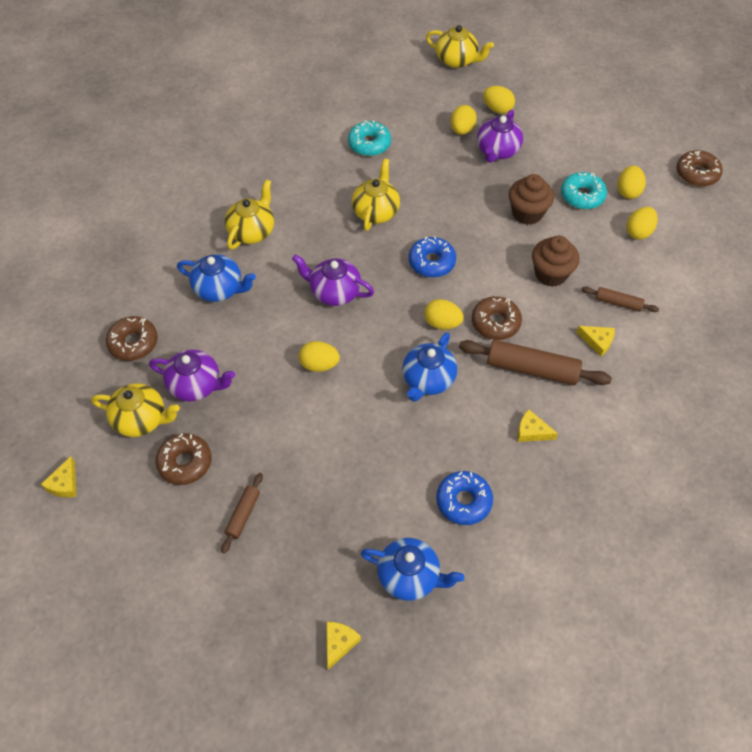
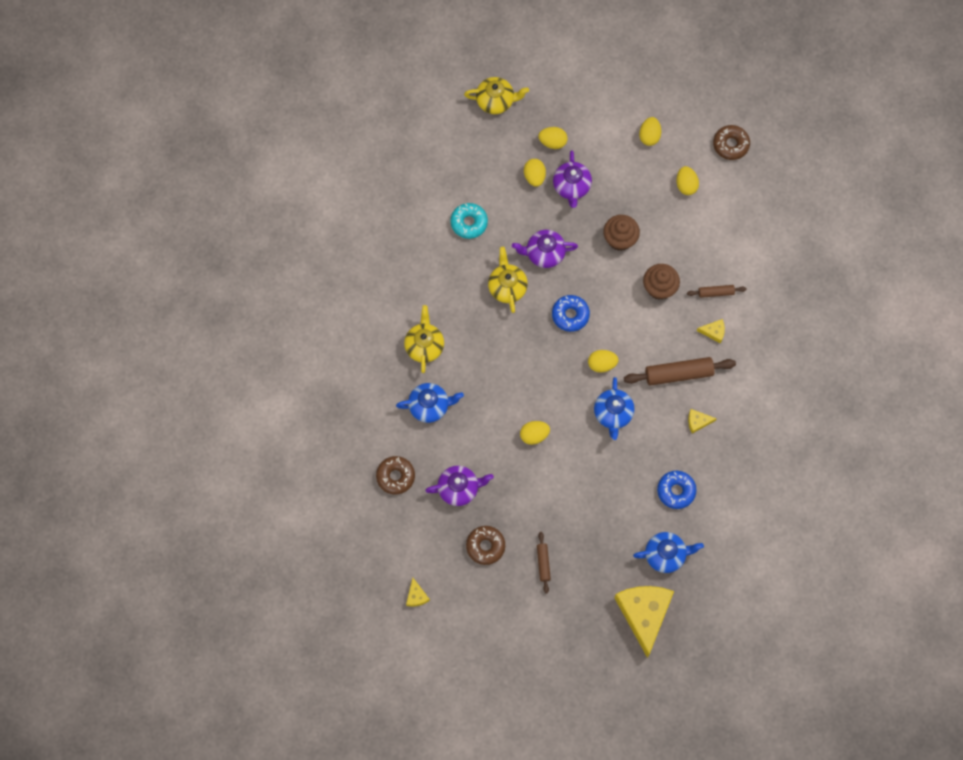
camera: 25 degrees left, 15 degrees up
(141, 419) = (438, 530): yellow teapot -> none
(334, 292) = (513, 372): purple teapot -> purple teapot (544, 253)
(339, 643) = (644, 614): yellow cheese -> yellow cheese, size x2.42
(495, 323) = (638, 347): brown donut -> none
(582, 196) = (653, 204): turquoise donut -> none
(638, 232) = (707, 221): yellow egg -> yellow egg (649, 136)

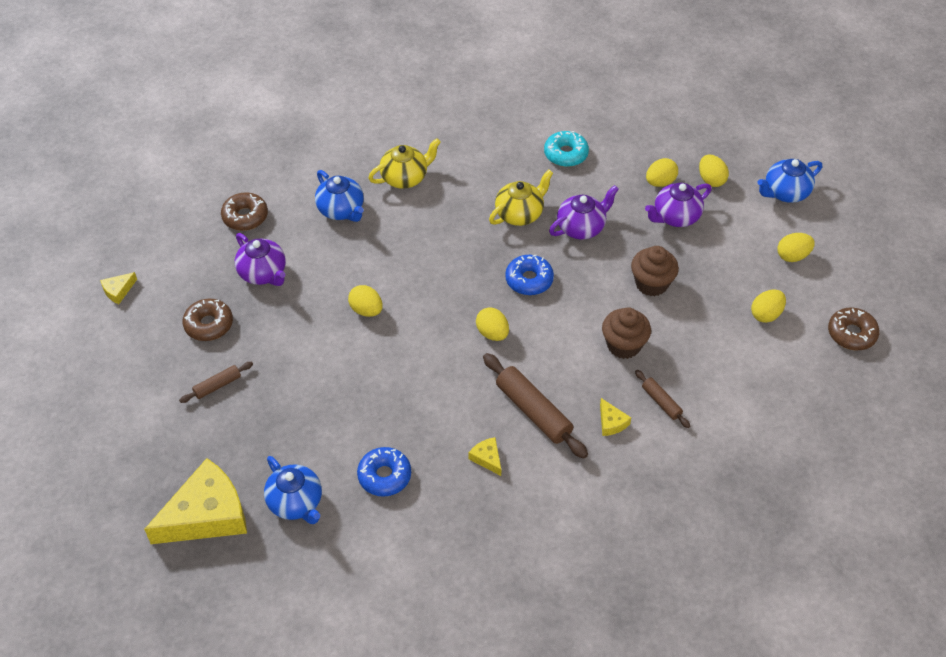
camera: 60 degrees right, 20 degrees down
(496, 101) = (714, 118): yellow teapot -> none
(544, 253) = (581, 227): purple teapot -> purple teapot turned 90 degrees clockwise
(613, 414) = (440, 370): blue teapot -> blue teapot (785, 193)

